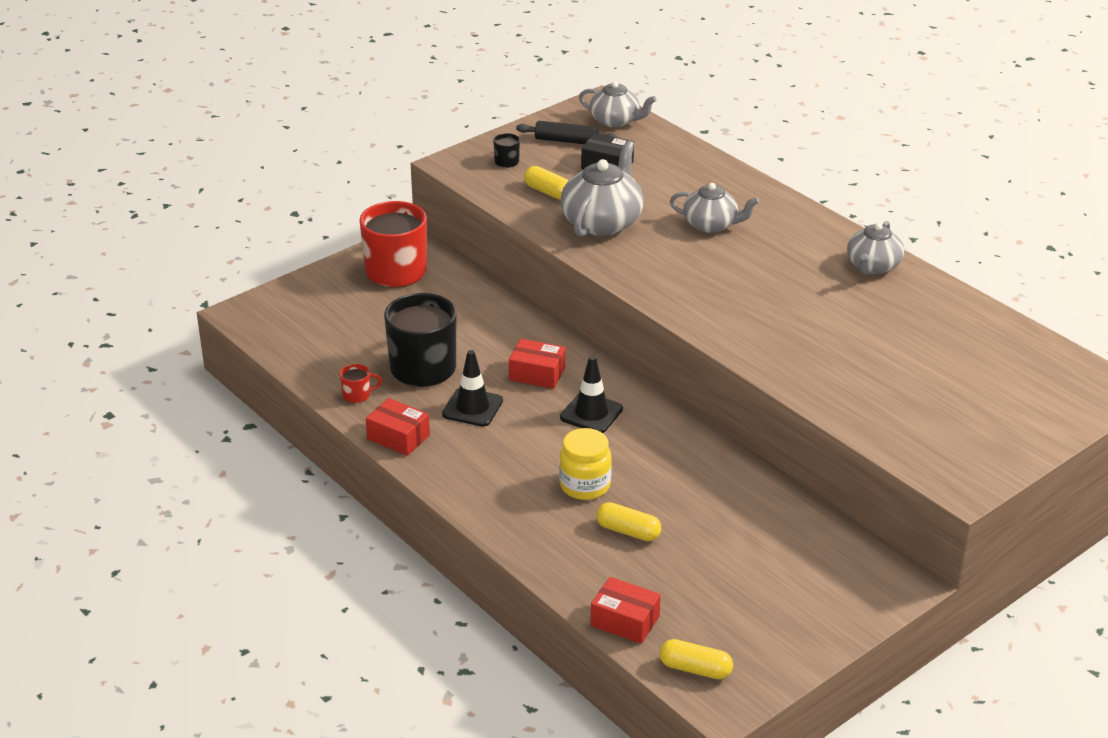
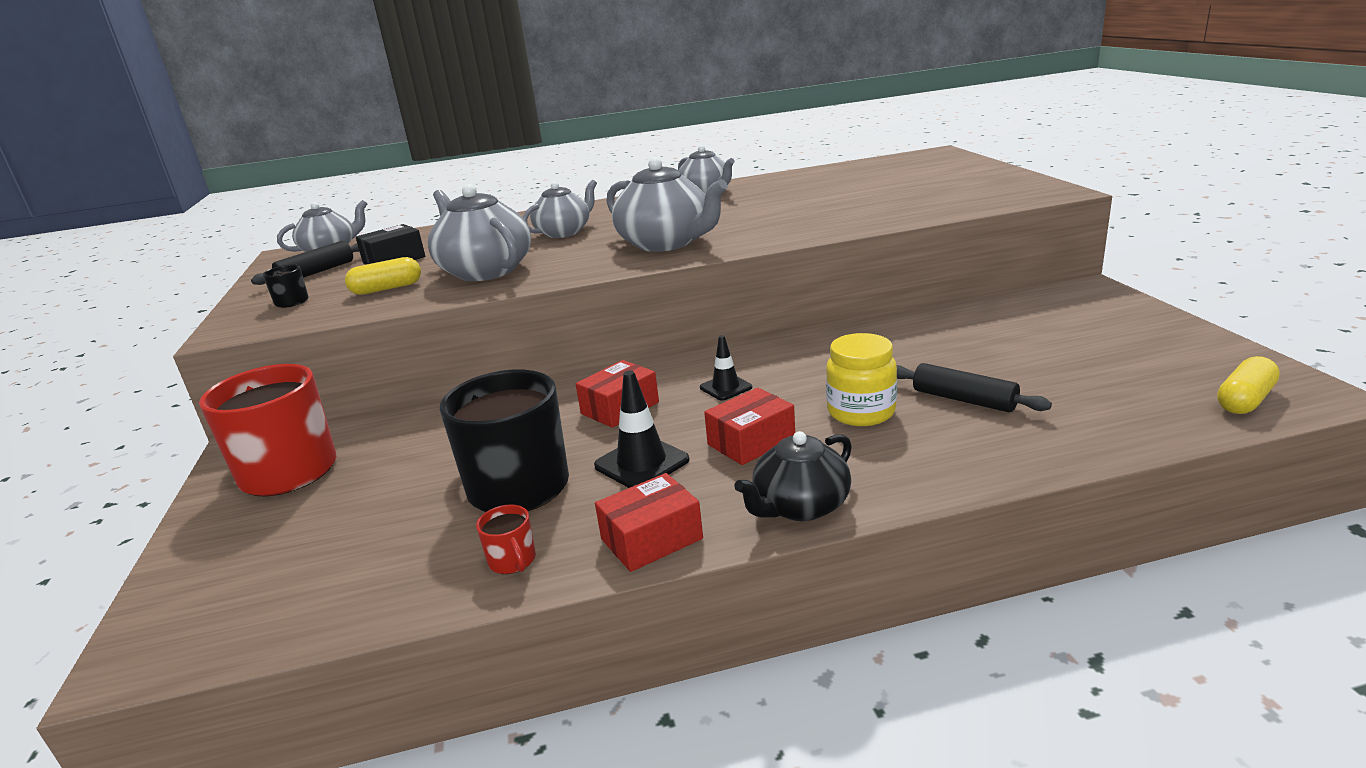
camera: 60 degrees left, 10 degrees down
(357, 395) = (512, 561): red mug -> red mug turned 135 degrees clockwise
(455, 484) = (800, 506): none -> black teapot
(591, 413) = (726, 387): black traffic cone -> black traffic cone, size x0.64
(625, 621) = (1148, 428): red box -> red box (751, 442)
(628, 531) = (964, 400): yellow capsule -> black rolling pin
(704, 290) = (666, 243): none -> grey teapot

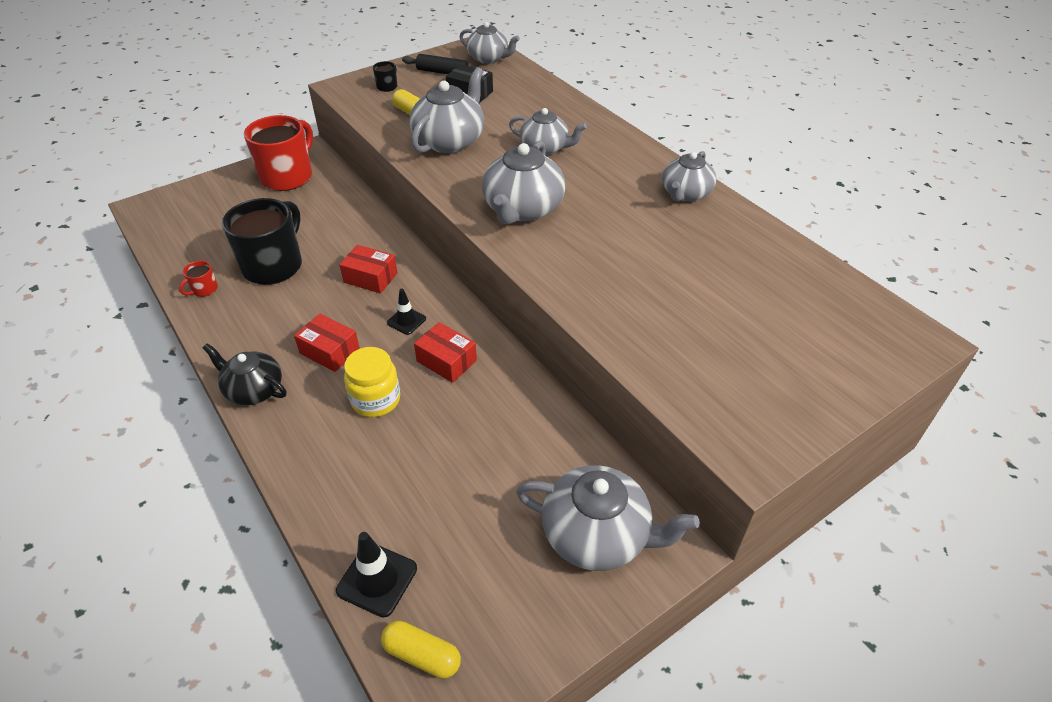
camera: 65 degrees right, 20 degrees up
(641, 463) = (301, 308): black traffic cone -> black traffic cone (377, 579)
(651, 539) = (222, 335): red box -> red box (446, 361)
(964, 400) = (402, 458): black rolling pin -> none
(1078, 315) = (597, 535): none -> grey teapot

